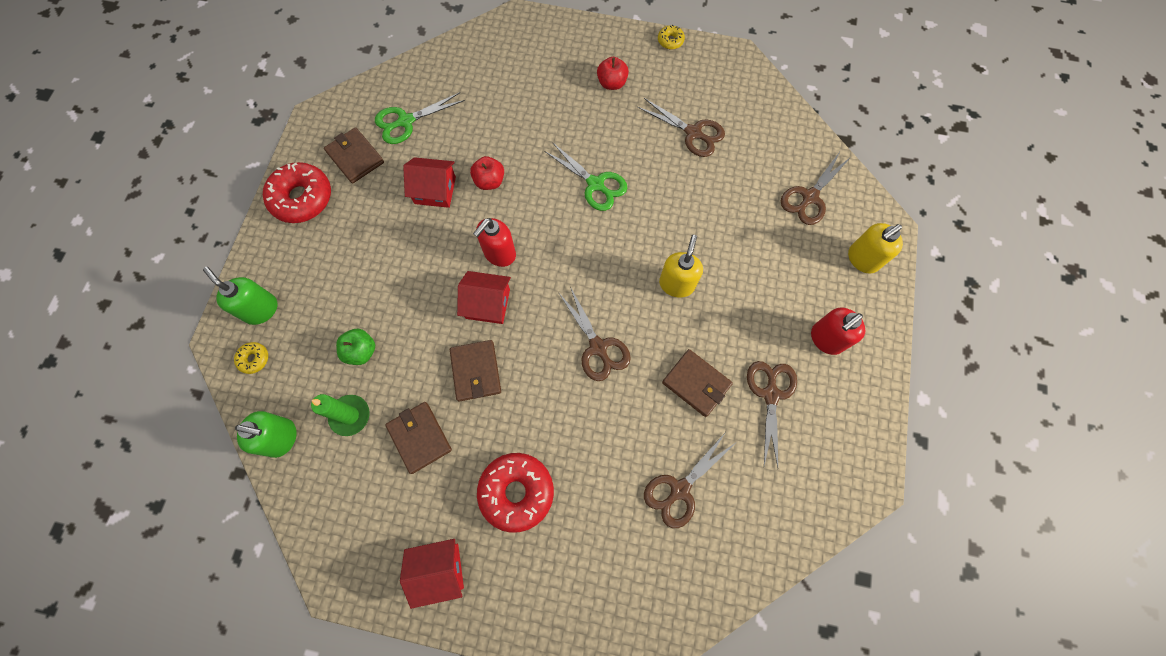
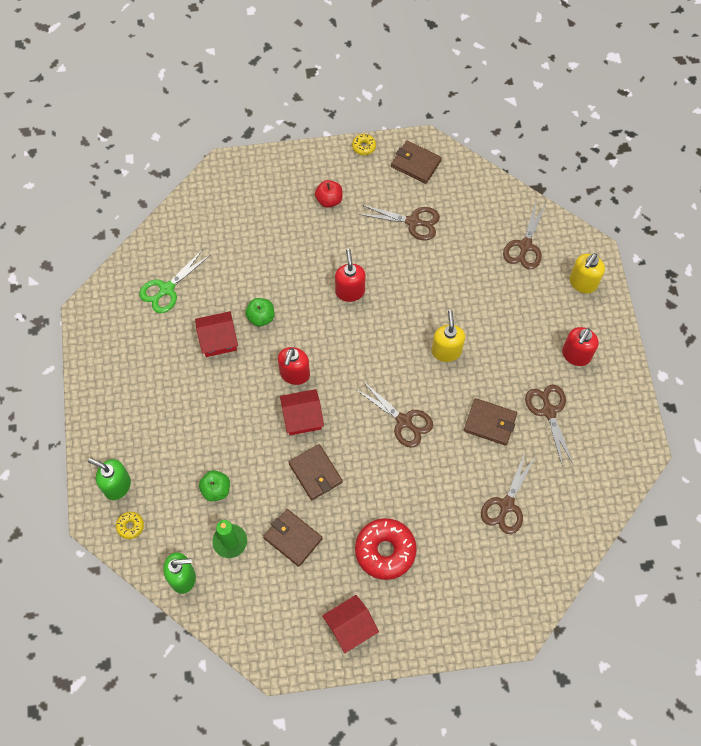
camera: 20 degrees left, 5 degrees down
(302, 198) = (107, 384): red donut -> none
(355, 157) = (137, 334): brown wallet -> brown wallet (416, 164)
(489, 181) = (261, 317): red apple -> green apple
(595, 184) = (350, 291): green scissors -> red soap dispenser

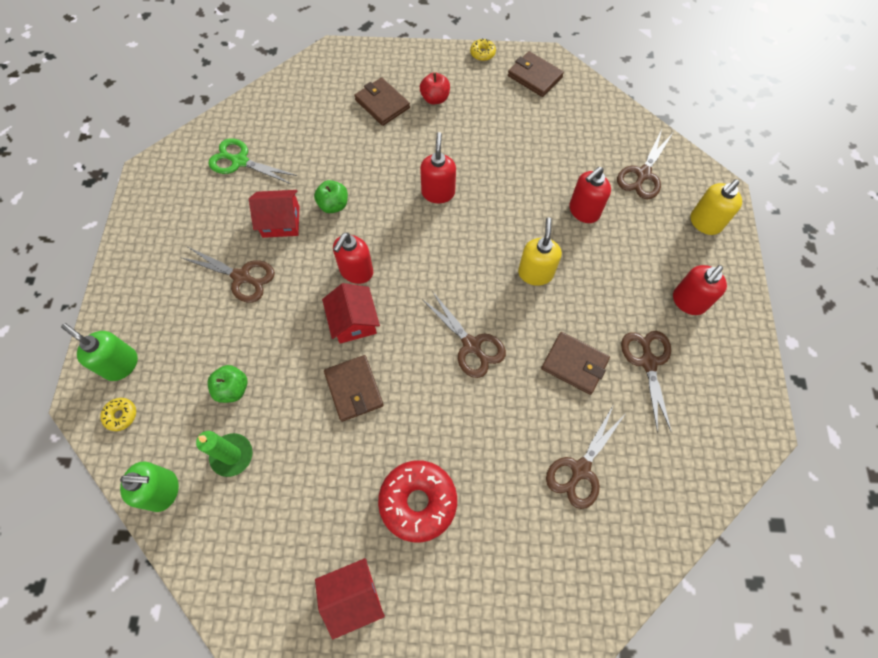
camera: 10 degrees right, 0 degrees up
(166, 289) = (240, 161): green scissors -> green scissors turned 60 degrees clockwise
(293, 538) = (308, 465): brown wallet -> brown wallet (382, 104)
(302, 417) = (354, 321): red house -> red house turned 75 degrees clockwise
(413, 222) = (521, 132): brown scissors -> brown scissors (241, 277)
(478, 289) = (583, 211): none -> red soap dispenser

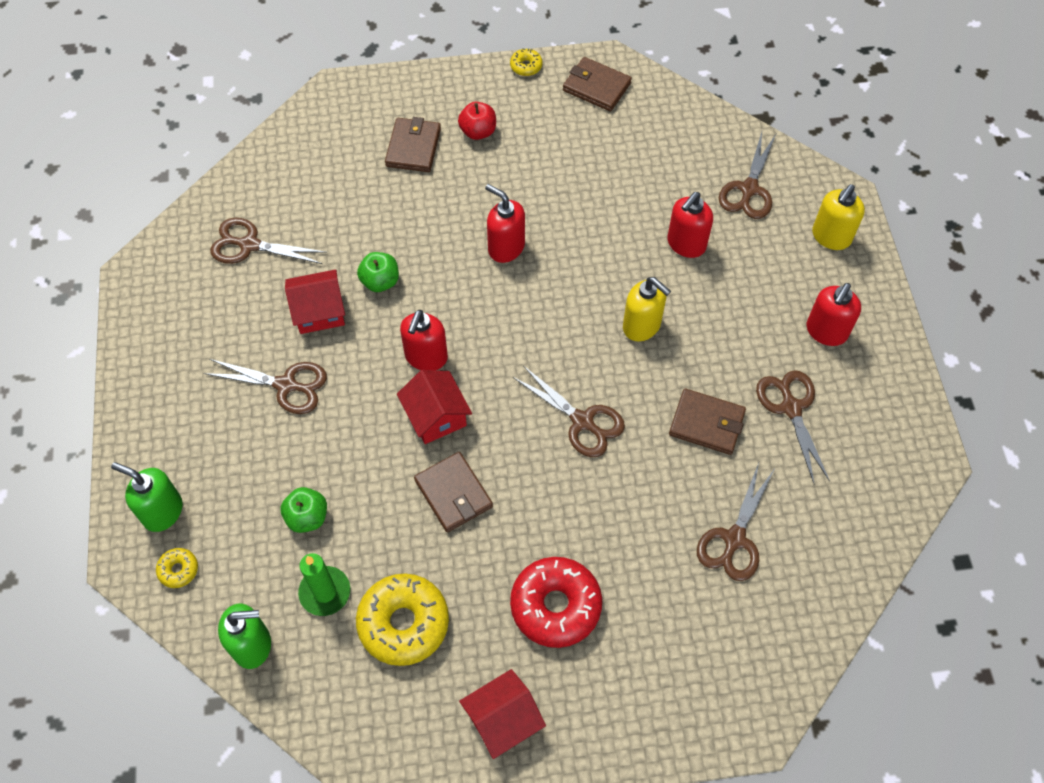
camera: 10 degrees left, 5 degrees down
(240, 161) = (249, 245): green scissors -> brown scissors
(289, 494) = (403, 623): none -> yellow donut
(382, 104) = (413, 147): brown wallet -> brown wallet turned 60 degrees clockwise
(438, 192) = (506, 247): red soap dispenser -> red soap dispenser turned 45 degrees counterclockwise
(535, 273) = (642, 326): yellow soap dispenser -> yellow soap dispenser turned 135 degrees clockwise

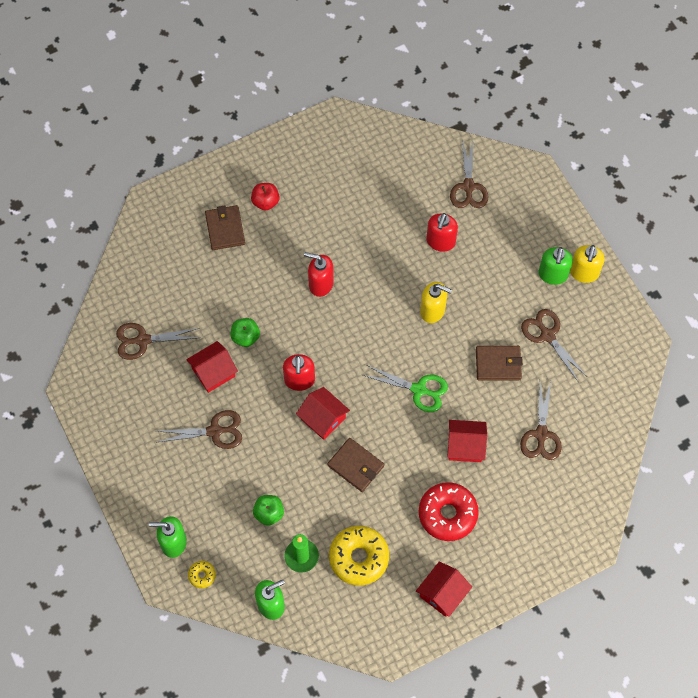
camera: 20 degrees left, 5 degrees up
(526, 66) = (278, 138): yellow donut -> none
(582, 421) = (419, 390): brown scissors -> green scissors
(596, 87) = (335, 139): brown wallet -> none
(618, 519) = (465, 446): none -> red house
(826, 331) = (553, 275): red soap dispenser -> green soap dispenser
(831, 237) = (534, 205): yellow soap dispenser -> yellow soap dispenser (584, 273)

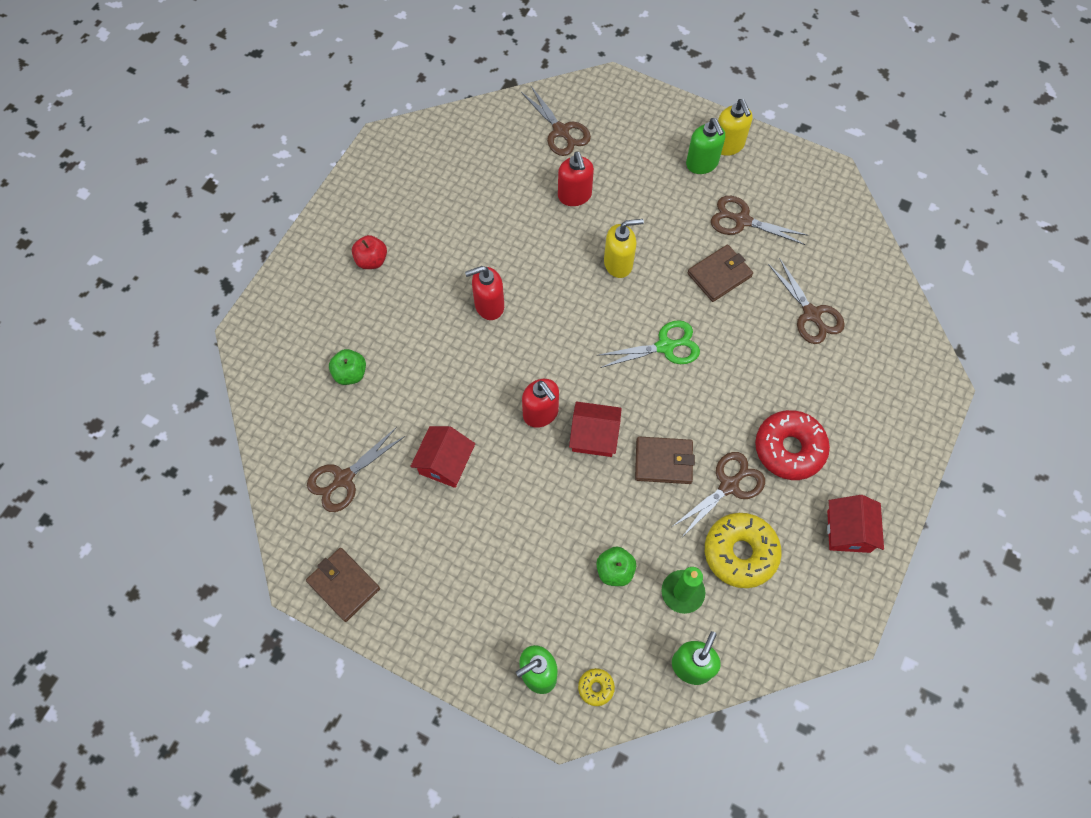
camera: 35 degrees left, 0 degrees up
(215, 431) = (493, 523): brown scissors -> brown scissors (729, 485)
(225, 229) = (349, 311): brown wallet -> brown wallet (344, 585)
(245, 337) = (452, 405): green apple -> green apple (350, 373)
(465, 446) = (752, 371): red house -> none

